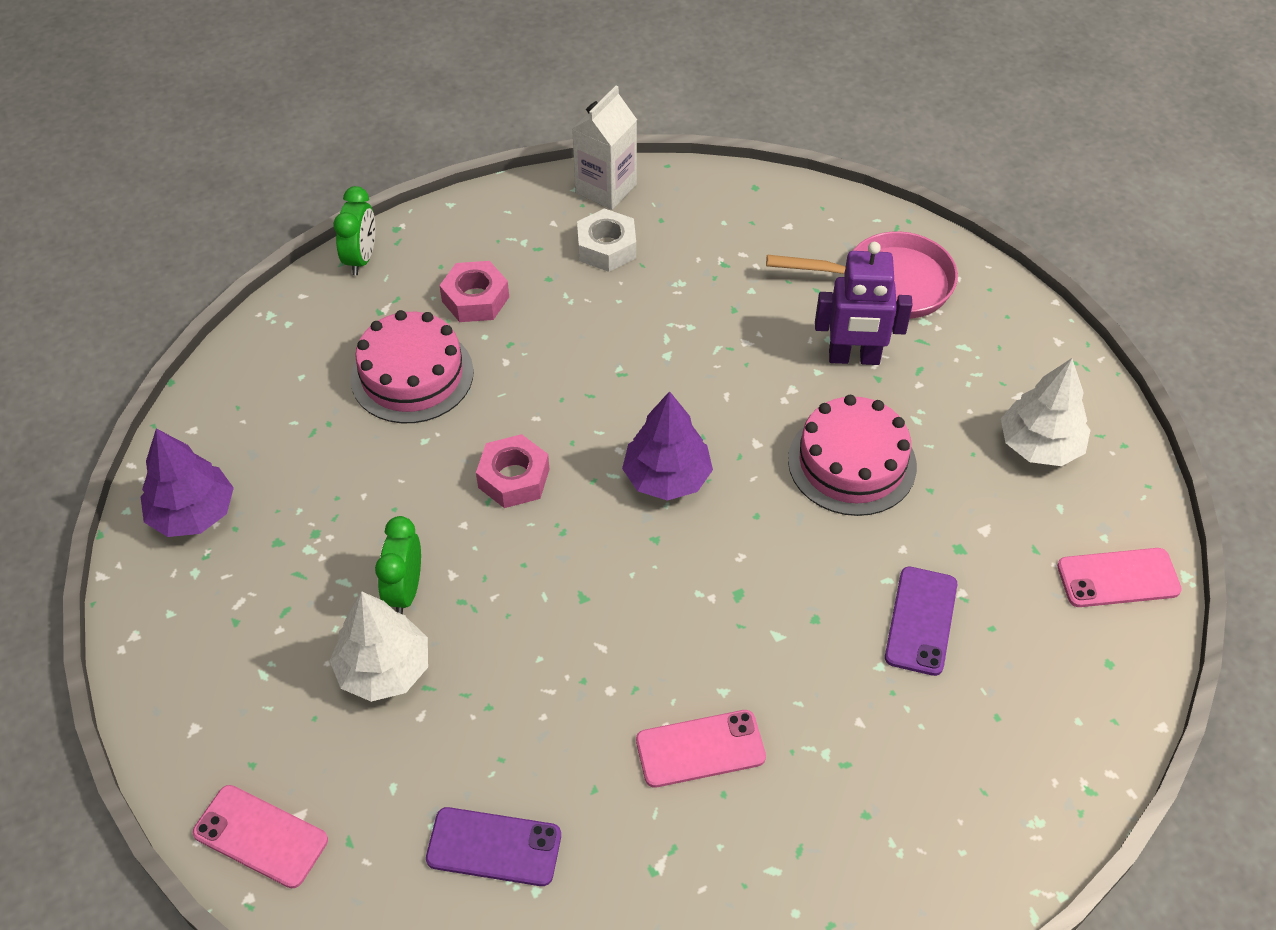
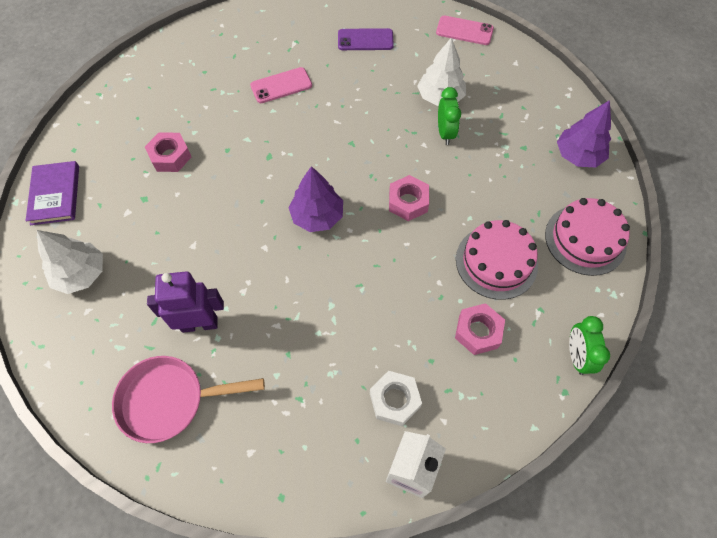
camera: 170 degrees right, 10 degrees up
(852, 462) = (204, 243): pink cake -> pink cake (585, 239)
(921, 621) = (170, 156): purple phone -> pink nut
(1118, 578) = (55, 195): pink phone -> purple book

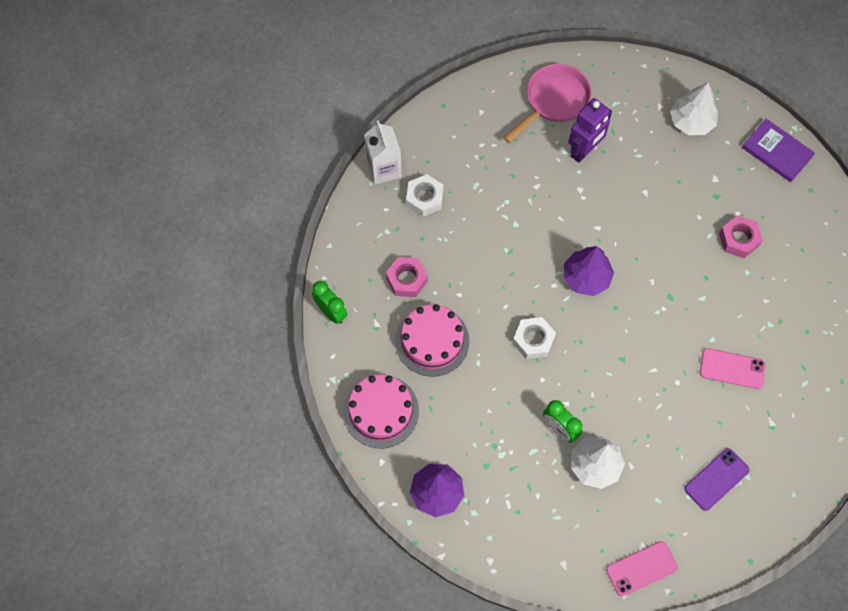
camera: 140 degrees right, 5 degrees up
(281, 85) = (732, 368): pink phone -> pink phone turned 75 degrees clockwise
(408, 202) = (533, 340): pink nut -> white nut

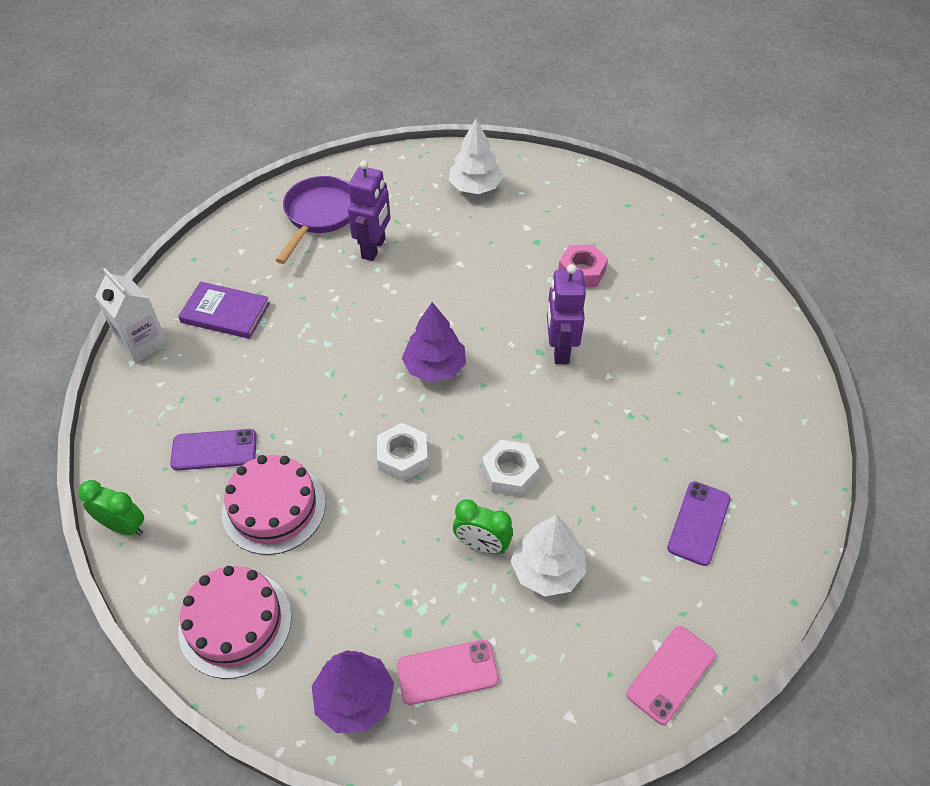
camera: 25 degrees left, 15 degrees down
(407, 279) = (214, 450): pink nut -> purple phone
(425, 198) = (205, 356): white nut -> white nut (509, 473)
(553, 101) = (319, 216): pink pan -> purple pan
(686, 302) = (559, 350): none -> purple robot
(732, 368) = (647, 397): pink phone -> pink phone (447, 672)
(777, 152) = (575, 184): purple book -> purple book (225, 313)

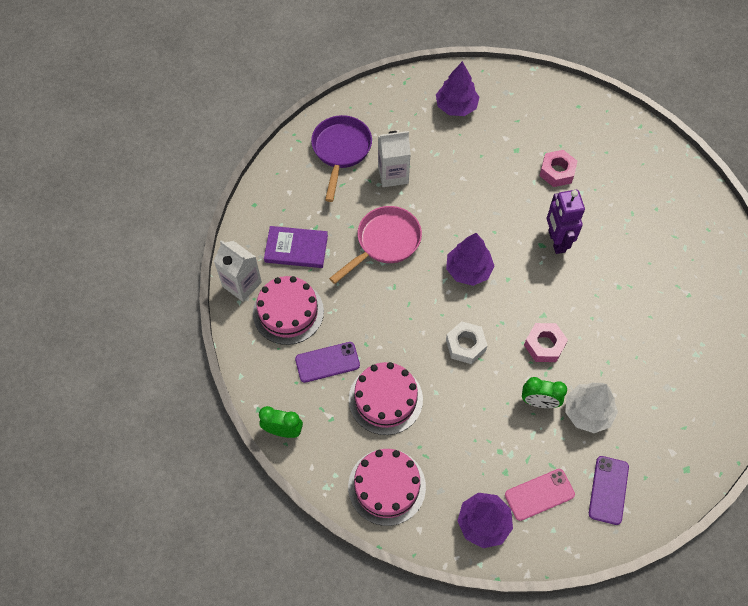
camera: 10 degrees left, 10 degrees up
(187, 383) = (288, 312): none -> pink cake
(338, 321) = (384, 242): none -> pink pan
(374, 248) = (393, 174): purple robot -> white carton
(475, 187) = (456, 106): white tree -> purple tree
(509, 473) = (544, 345): white nut -> pink nut
(671, 674) = (684, 470): pink phone -> none
(698, 523) = (682, 361): purple phone -> purple phone (608, 490)

